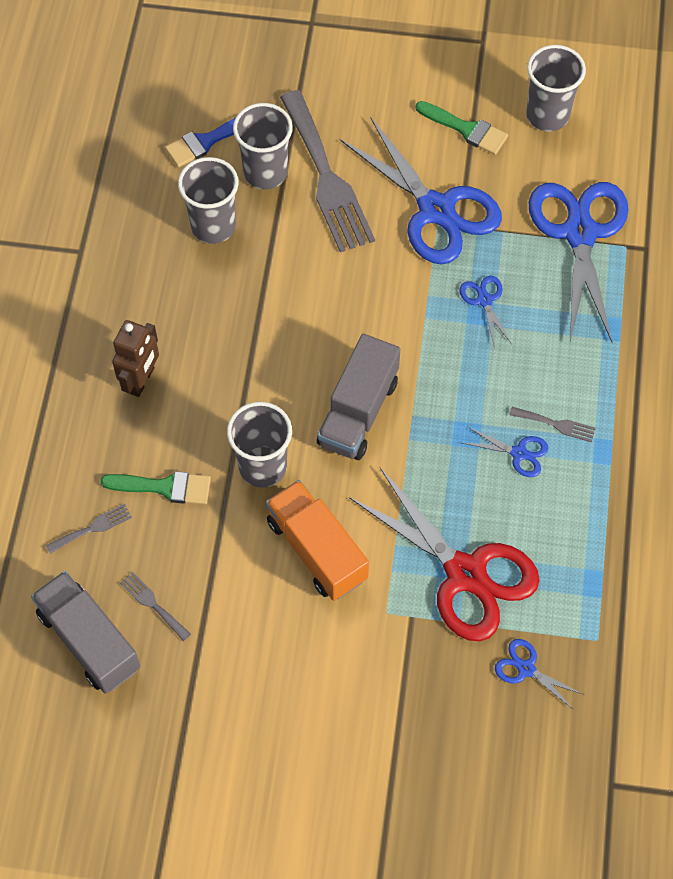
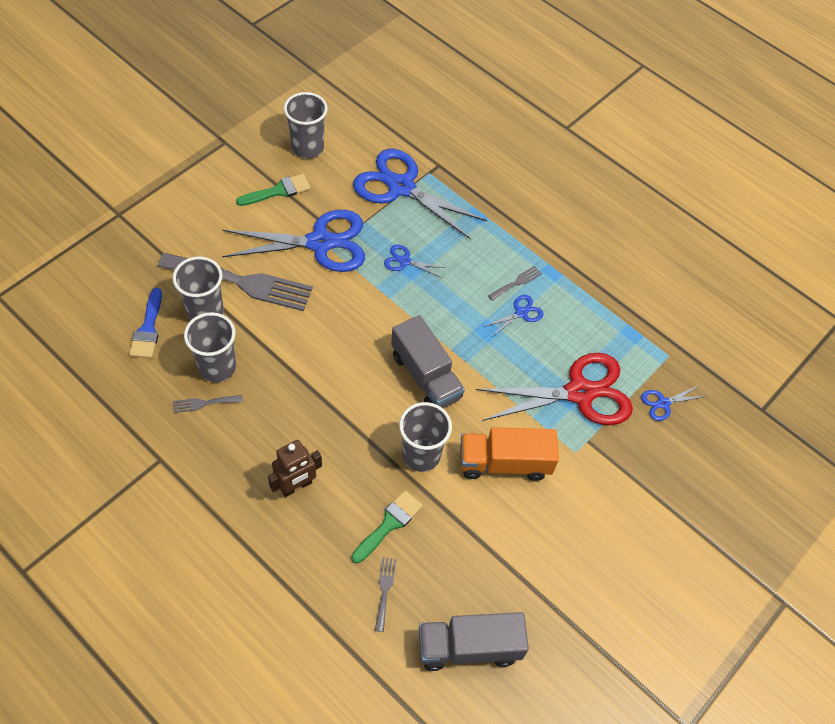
camera: 60 degrees left, 5 degrees down
(141, 380) = (296, 486): brown robot -> brown robot turned 90 degrees clockwise
(153, 604) = (471, 587): grey fork -> grey fork (204, 403)

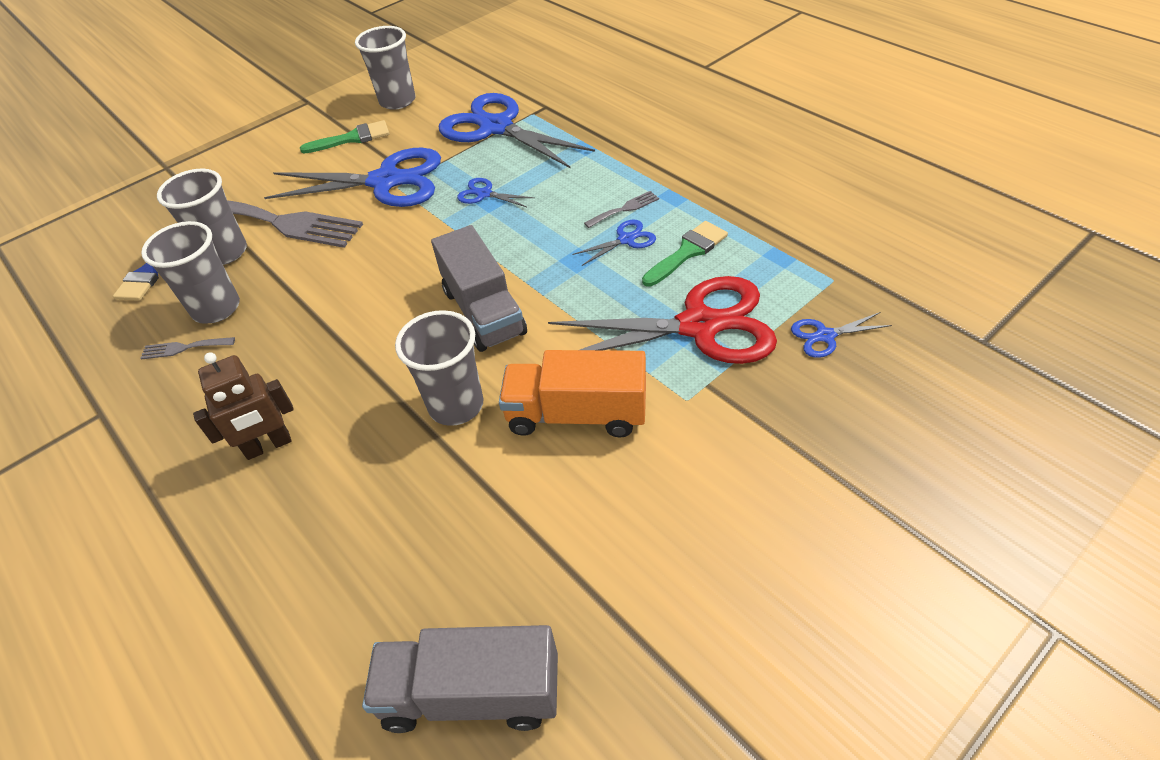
camera: 15 degrees right, 10 degrees down
(384, 590) = (354, 594): grey fork -> none
(389, 524) = (387, 497): green brush -> green brush (687, 252)

